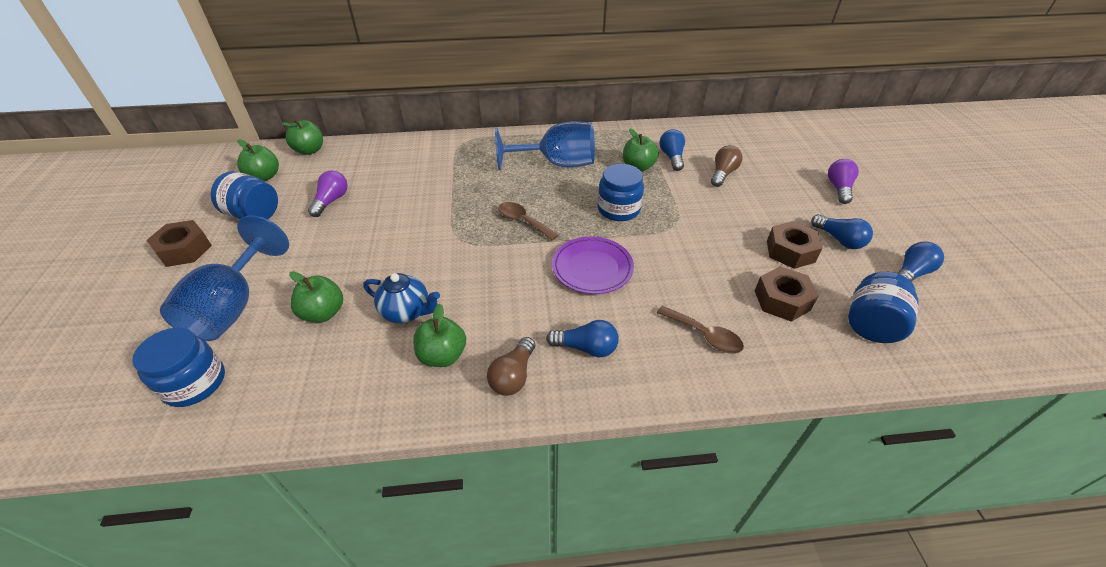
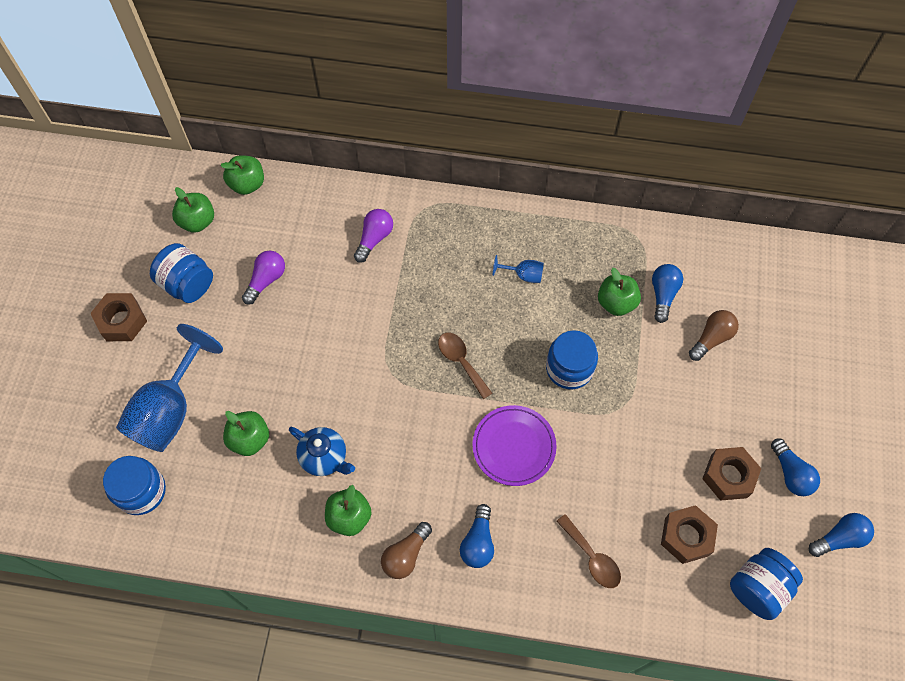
camera: 15 degrees right, 20 degrees up
(557, 164) = (523, 275): blue goblet -> blue goblet, size x0.44
(586, 348) = (478, 542): blue light bulb -> blue light bulb turned 75 degrees clockwise
(839, 188) = (837, 396): purple light bulb -> purple light bulb (374, 238)

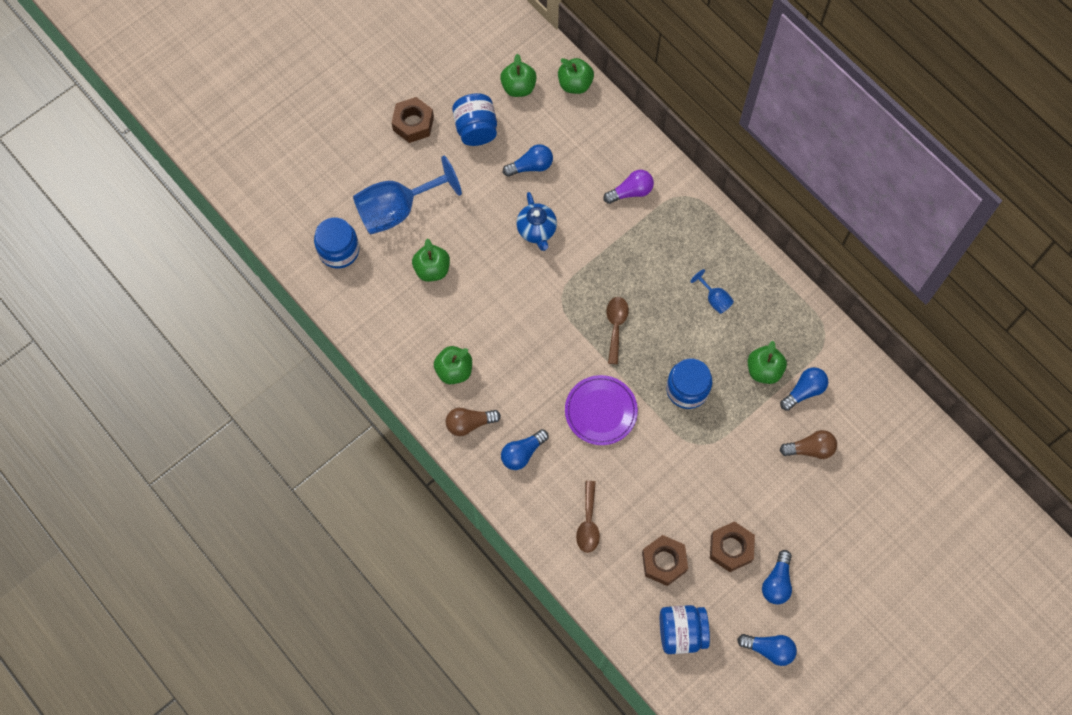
camera: 40 degrees right, 5 degrees up
(266, 280) = (531, 166): purple light bulb -> blue light bulb
(324, 458) = (470, 319): blue teapot -> blue teapot (537, 230)

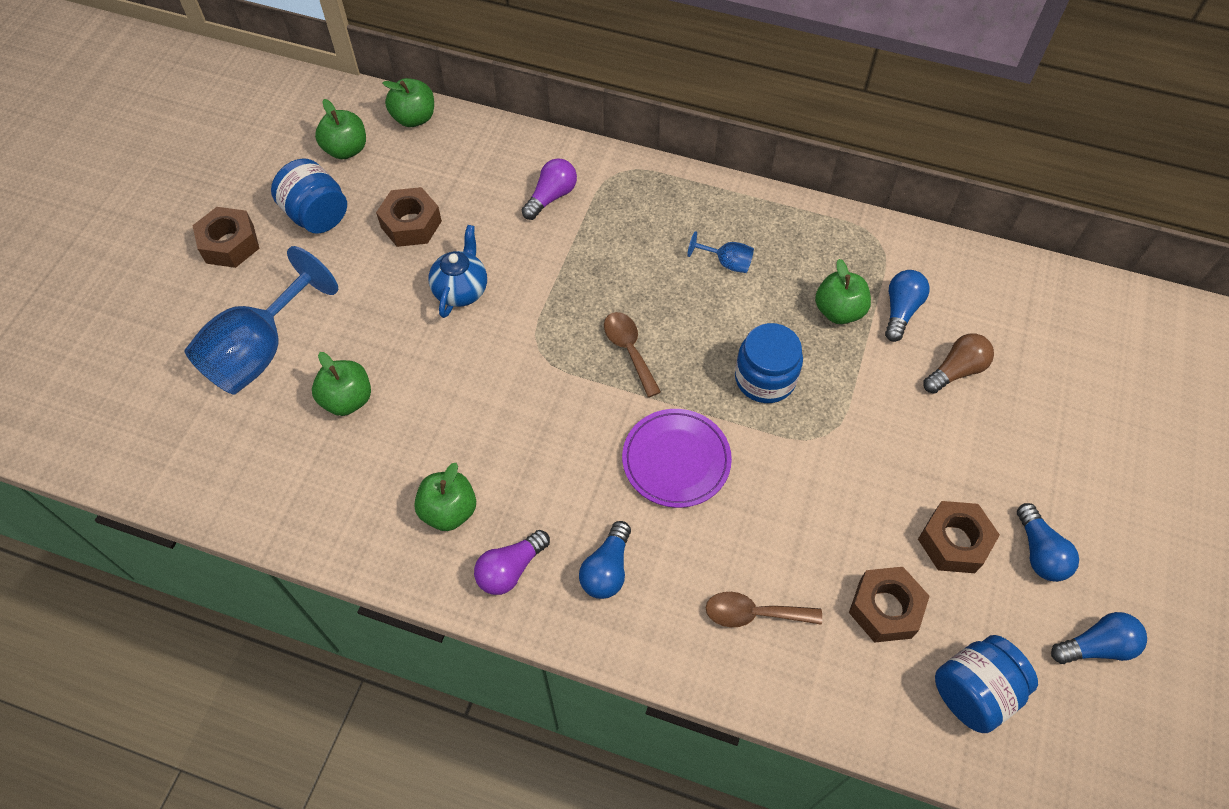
camera: 30 degrees left, 10 degrees down
(339, 250) = (201, 438): blue jar -> none
(469, 423) = (510, 569): brown light bulb -> purple light bulb
(531, 166) = (411, 224): blue light bulb -> brown nut
(537, 230) = (461, 290): blue teapot -> blue teapot turned 120 degrees counterclockwise
(588, 523) = (753, 613): brown spoon -> brown spoon turned 120 degrees clockwise

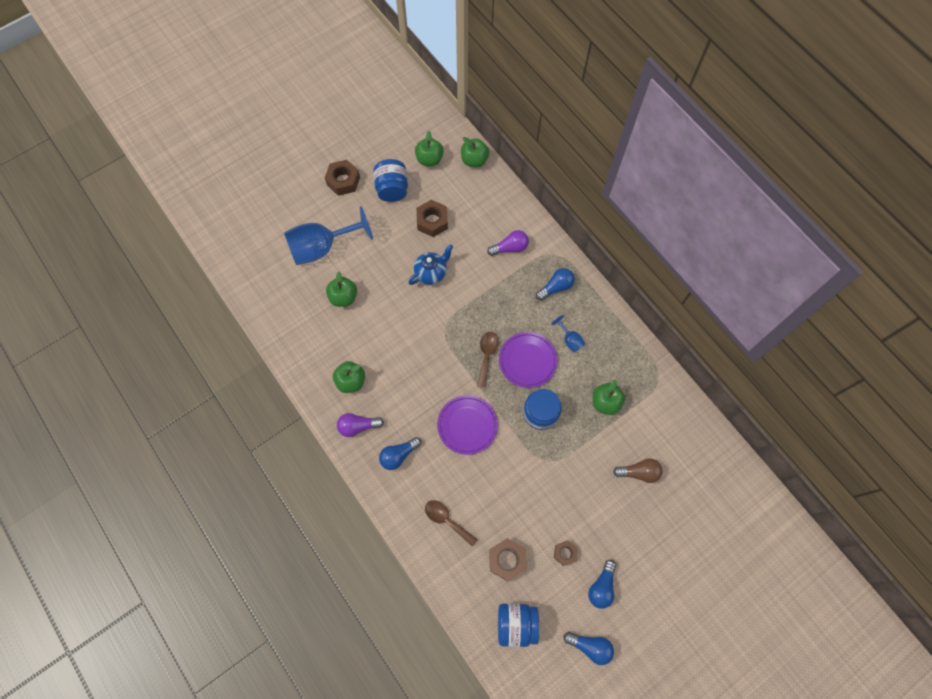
camera: 35 degrees right, 10 degrees up
(691, 322) = (527, 360): none -> purple plate
(900, 310) = (637, 423): blue light bulb -> blue light bulb (556, 287)
(954, 542) = (565, 553): brown nut -> brown nut, size x0.61

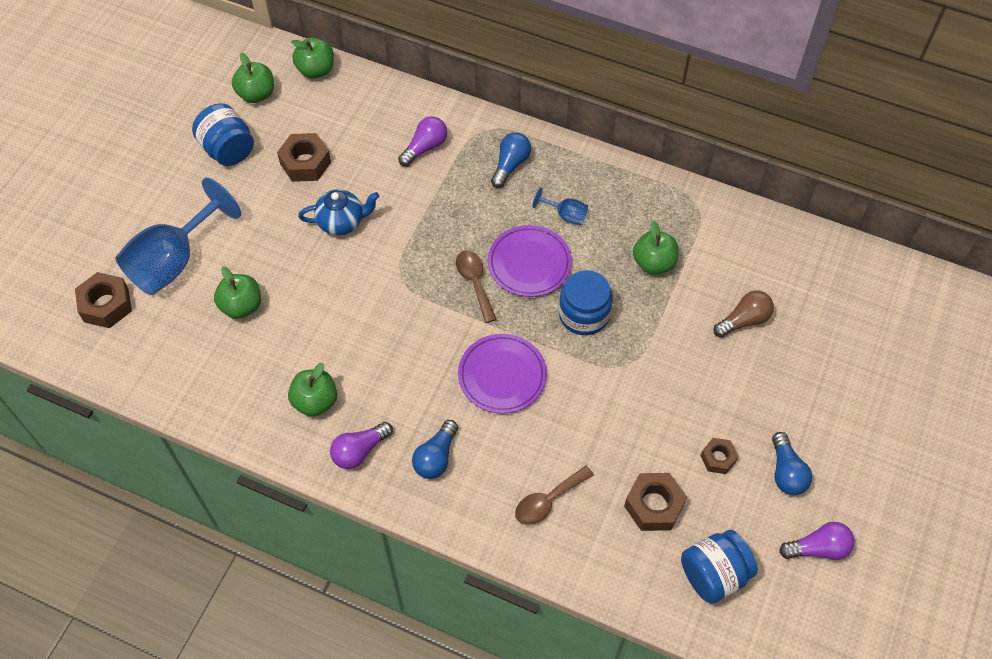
camera: 30 degrees left, 10 degrees down
(343, 181) = (155, 169): brown nut -> brown nut (106, 305)
(431, 273) = (342, 222): blue teapot -> blue teapot turned 60 degrees clockwise
(446, 520) = (548, 501): brown spoon -> brown spoon turned 45 degrees counterclockwise
(590, 646) = (818, 548): blue light bulb -> purple light bulb

